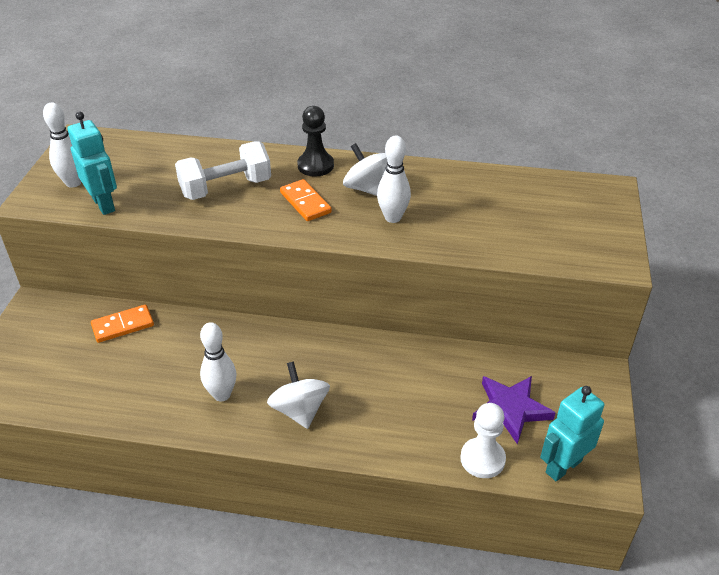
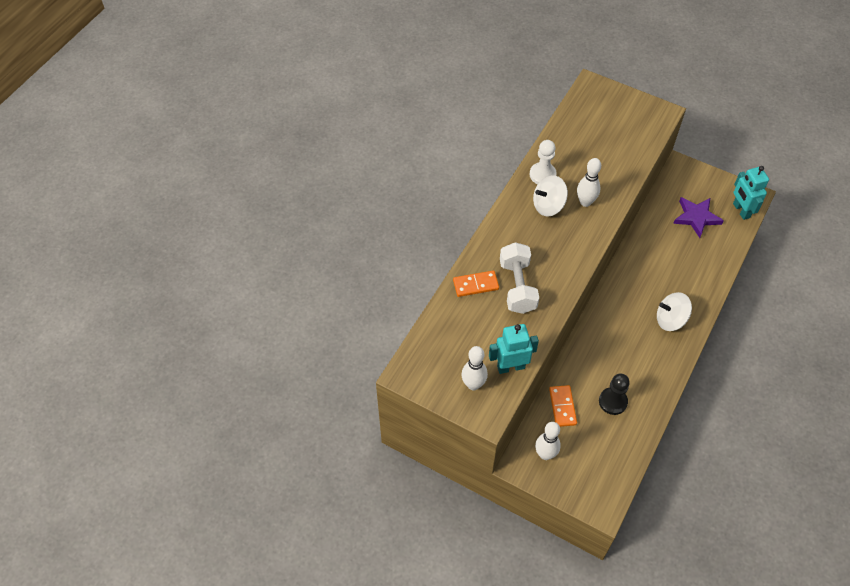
camera: 70 degrees left, 15 degrees up
(222, 394) = (646, 358): white bowling pin -> white bowling pin (545, 454)
(305, 202) = (552, 244): orange domino -> orange domino (475, 285)
(315, 165) = (508, 227): black pawn -> black pawn (613, 401)
(482, 459) = (728, 243): white pawn -> white pawn (542, 175)

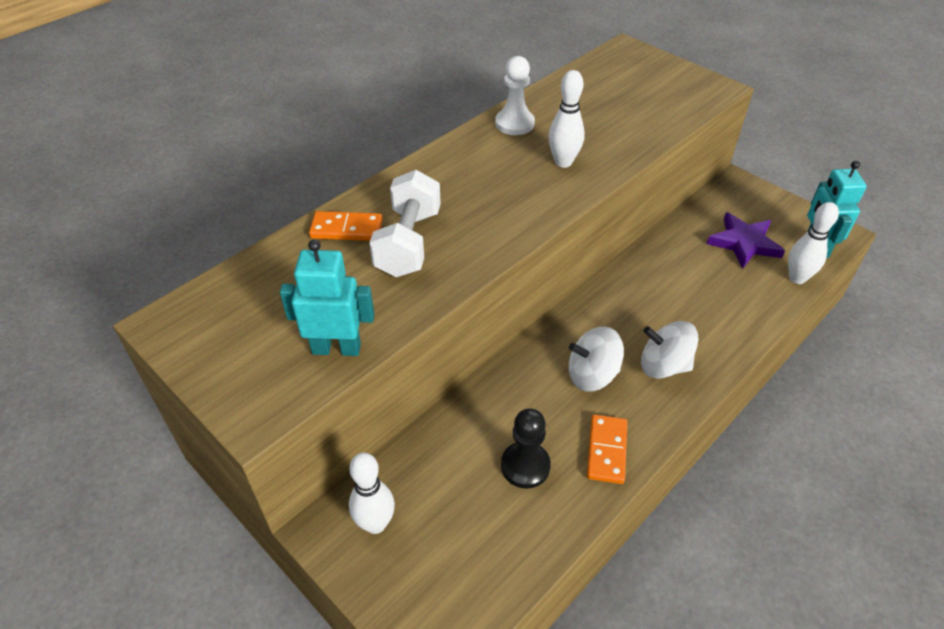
camera: 15 degrees right, 10 degrees down
(473, 384) = (260, 361): white bowling pin -> white bowling pin (797, 278)
(548, 205) = (506, 157): white spinning top -> white spinning top (592, 375)
(562, 407) = (438, 454): orange domino -> orange domino (606, 450)

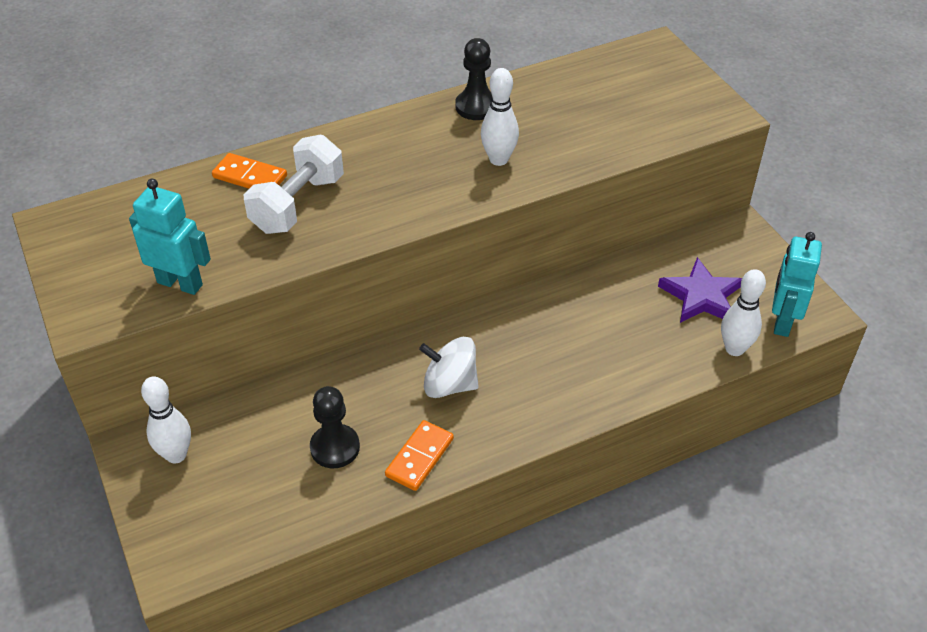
camera: 20 degrees right, 0 degrees up
(514, 123) = (476, 107): white pawn -> black pawn
(663, 366) = (527, 396): white spinning top -> none

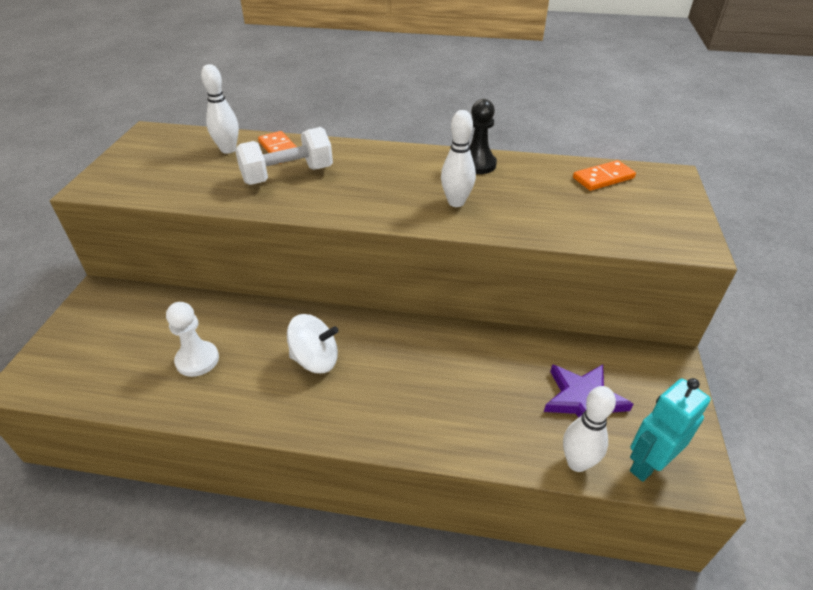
camera: 35 degrees right, 5 degrees down
(176, 455) = (111, 311): white bowling pin -> white bowling pin (228, 150)
(180, 283) = (163, 190): turquoise robot -> none
(335, 447) = (197, 360): black pawn -> white pawn
(419, 457) = (240, 400): orange domino -> orange domino (603, 178)
(449, 384) = (315, 360): white spinning top -> white spinning top turned 135 degrees clockwise

